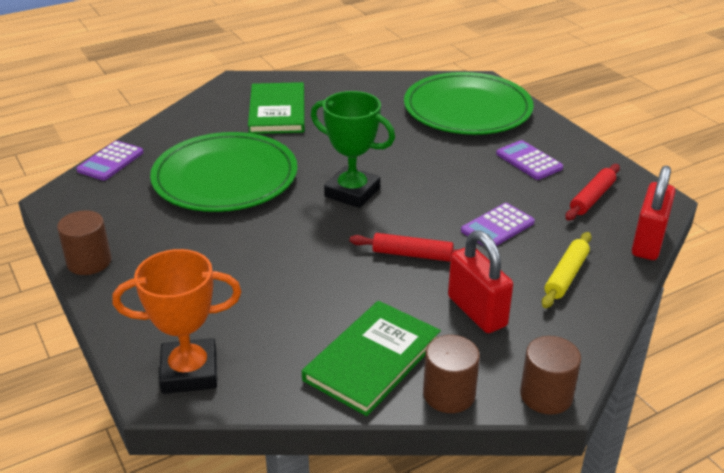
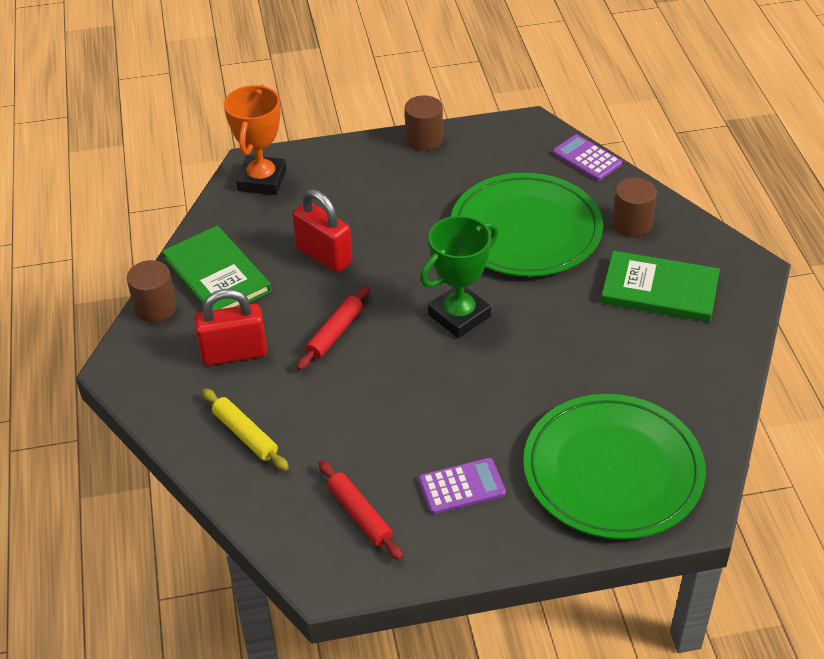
camera: 110 degrees right, 10 degrees up
(497, 227) = (347, 411): purple calculator -> none
(546, 395) = (118, 363): brown cylinder -> brown cylinder (631, 224)
(648, 242) = (259, 528): red padlock -> red padlock (324, 255)

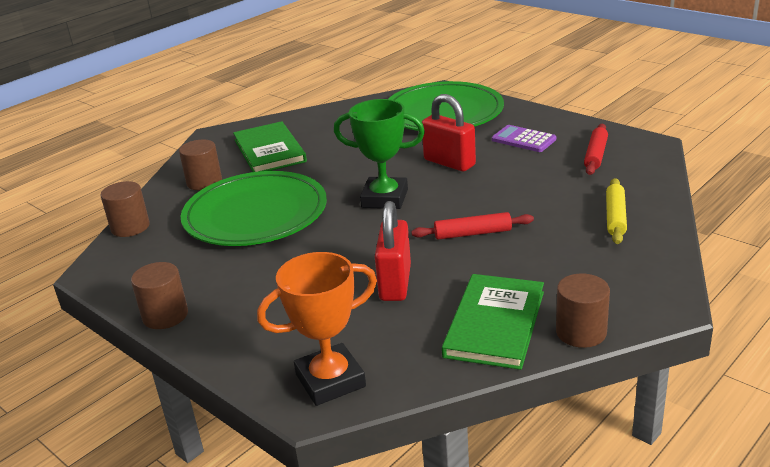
camera: 125 degrees left, 15 degrees down
(234, 353) = (560, 263): red padlock -> red padlock (449, 163)
(587, 158) = (130, 227): purple calculator -> brown cylinder

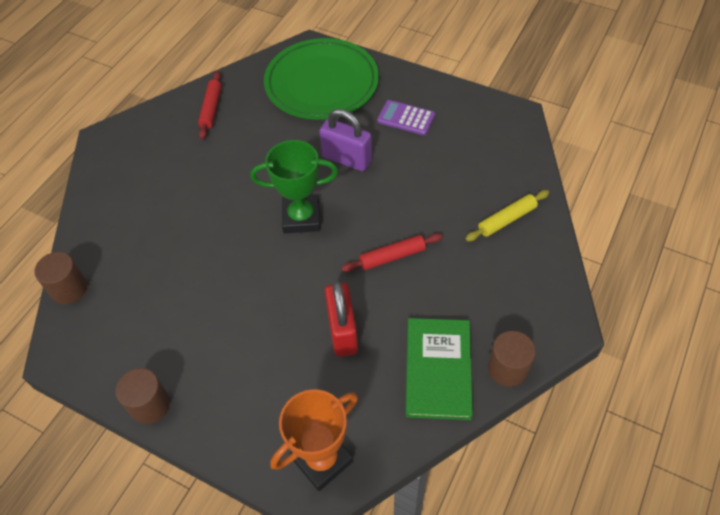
camera: 15 degrees left, 25 degrees up
(204, 182) = (119, 213): brown cylinder -> none
(255, 214) = (186, 254): green plate -> none
(269, 151) = (169, 158): green book -> none
(449, 163) = (347, 159): red padlock -> purple padlock
(595, 155) = (473, 135): red rolling pin -> red rolling pin (211, 109)
(615, 217) = (506, 219): yellow rolling pin -> yellow rolling pin turned 60 degrees clockwise

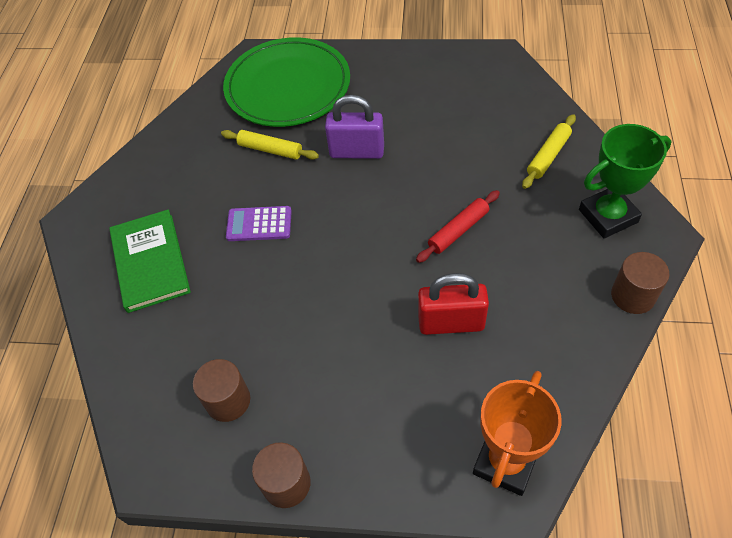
camera: 20 degrees left, 0 degrees up
(69, 289) = (121, 395): brown cylinder -> brown cylinder (228, 400)
(211, 109) = (182, 149): red rolling pin -> none
(278, 133) = (270, 150): none -> yellow rolling pin
(301, 217) = (342, 225): green trophy -> green trophy (608, 216)
(342, 331) = (451, 323): red padlock -> red padlock turned 60 degrees counterclockwise
(406, 118) = (394, 93): purple calculator -> purple calculator (259, 224)
(438, 369) = (567, 323): green book -> green book (150, 262)

